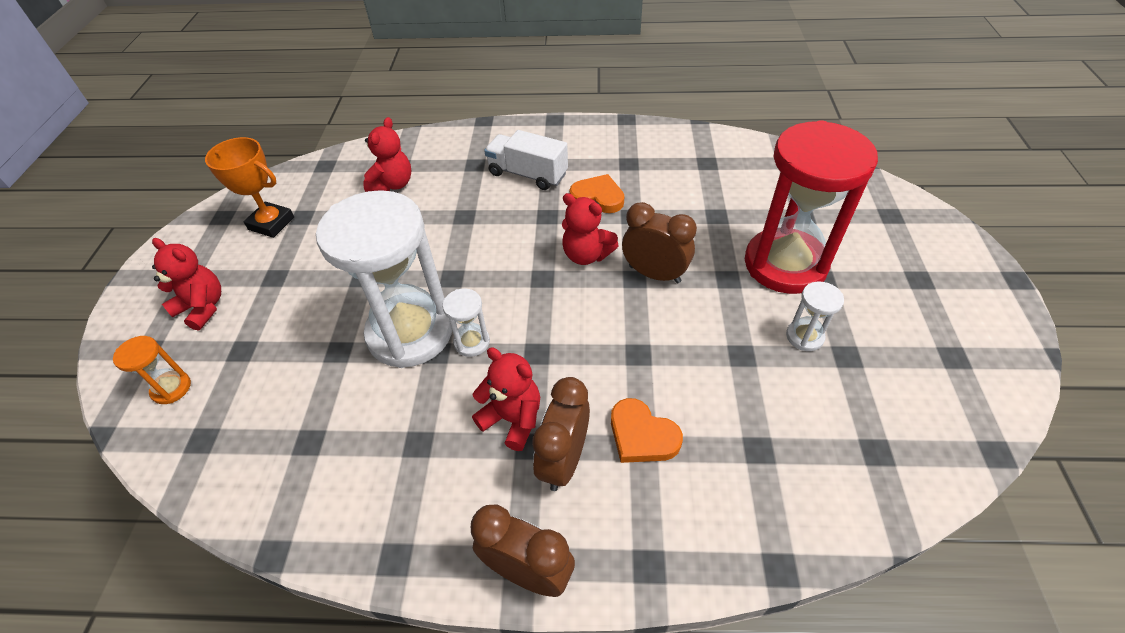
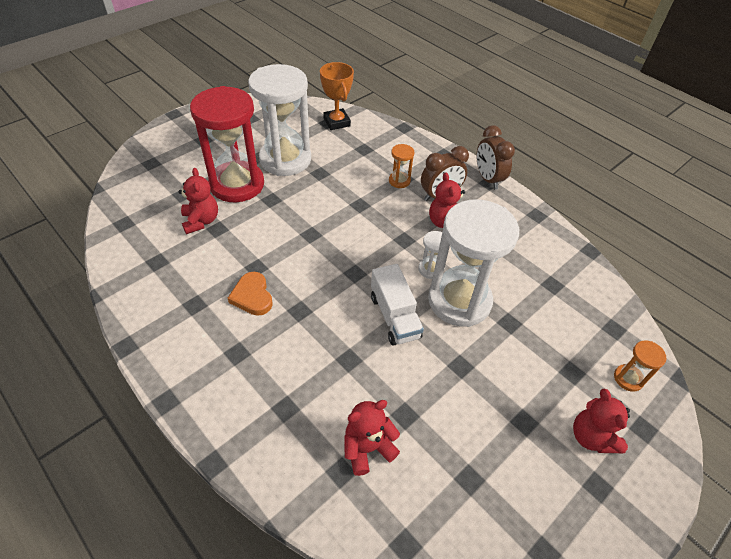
camera: 140 degrees left, 0 degrees up
(271, 223) = (500, 495): orange trophy -> orange trophy (336, 122)
(527, 174) = (264, 358): white truck -> white truck (394, 316)
(586, 255) = (314, 266): red teddy bear -> red teddy bear (201, 221)
(642, 435) = (399, 181): orange heart -> orange hourglass
(654, 274) = (298, 228): brown clock -> none
(804, 336) = (285, 159): white hourglass -> white hourglass, size x2.42

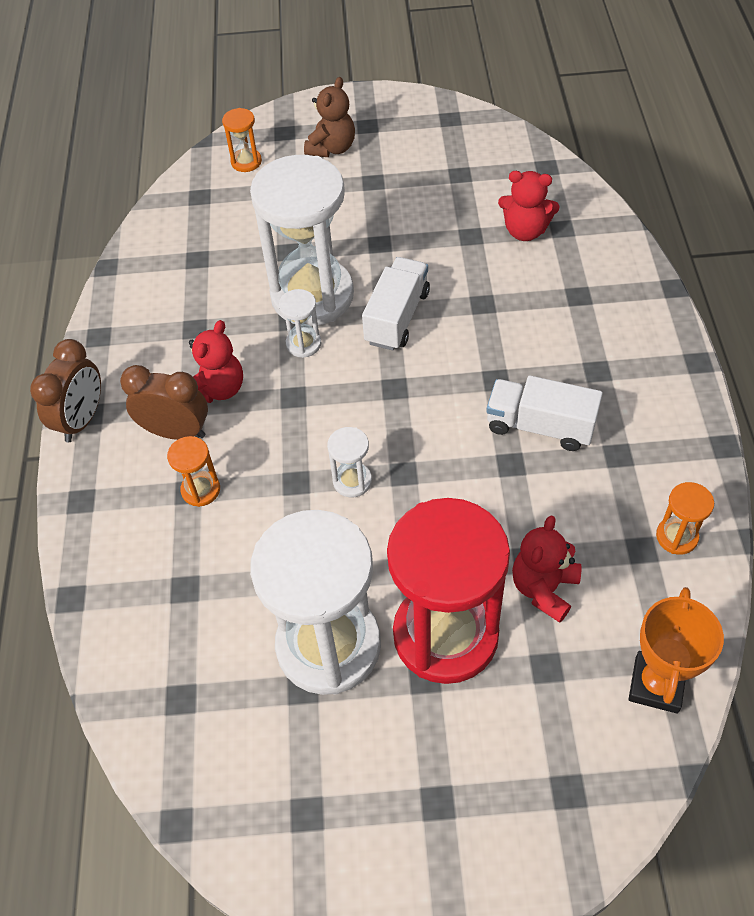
camera: 135 degrees left, 5 degrees up
(139, 277) = (676, 537): none -> orange hourglass
(252, 296) = (540, 426): orange heart -> white truck
(333, 218) = (352, 481): none -> white hourglass
(336, 122) = (163, 688): orange trophy -> orange trophy (656, 685)
(591, 437) = (332, 148): red teddy bear -> brown teddy bear

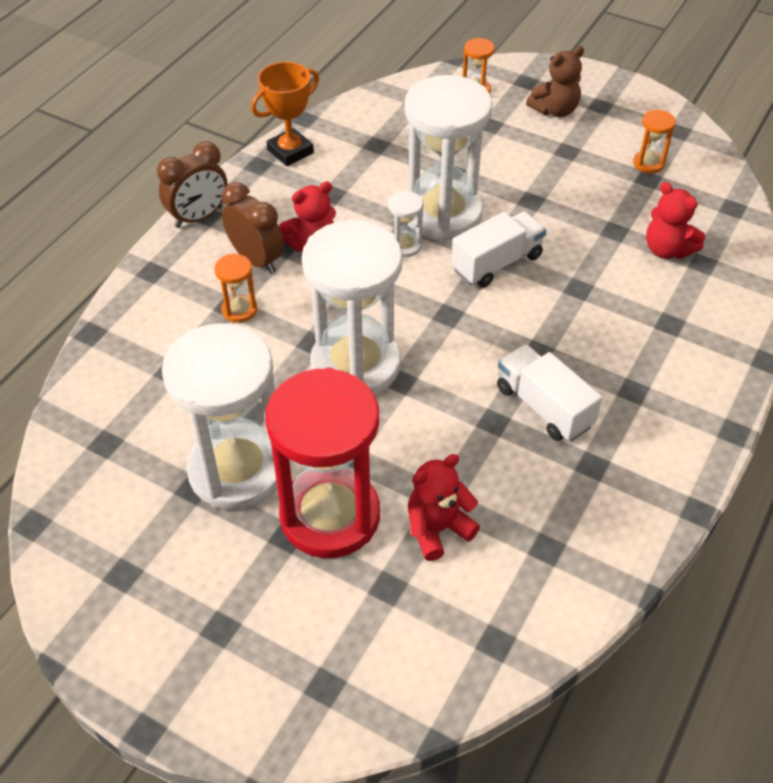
camera: 30 degrees right, 5 degrees down
(352, 481) = (355, 365): white hourglass -> white hourglass, size x2.42
(656, 685) = (466, 656): orange trophy -> orange trophy (290, 151)
(676, 537) = (587, 556): orange hourglass -> orange hourglass (648, 163)

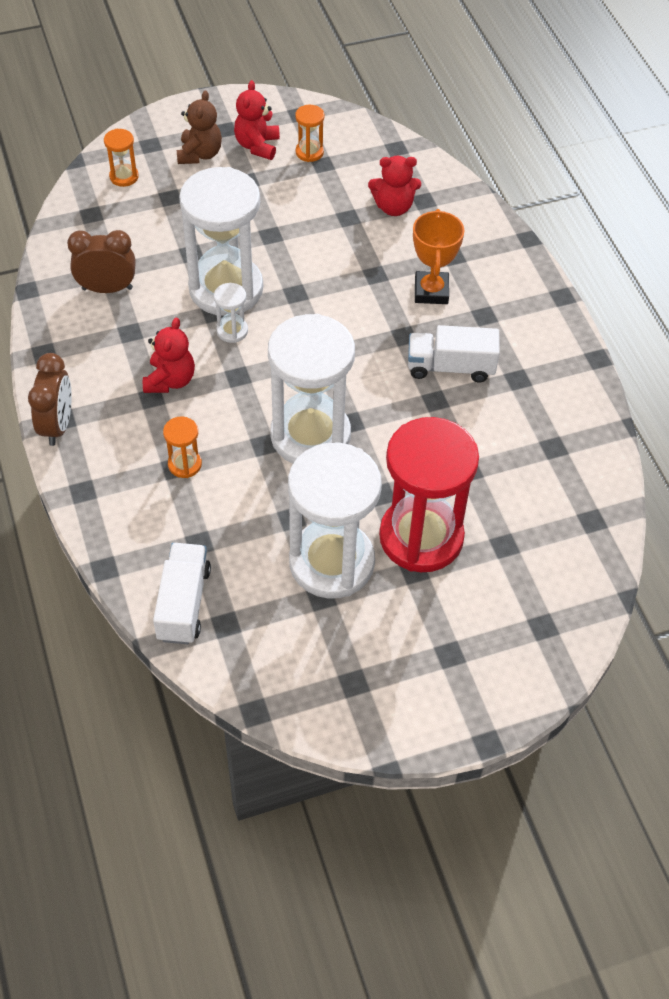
camera: 50 degrees left, 5 degrees up
(256, 260) = (146, 421): brown clock -> brown clock (107, 288)
(290, 151) = (53, 324): orange trophy -> orange trophy (431, 291)
(437, 529) = (487, 489): red teddy bear -> red teddy bear (257, 146)
(496, 263) = (306, 296): white truck -> white truck (183, 603)

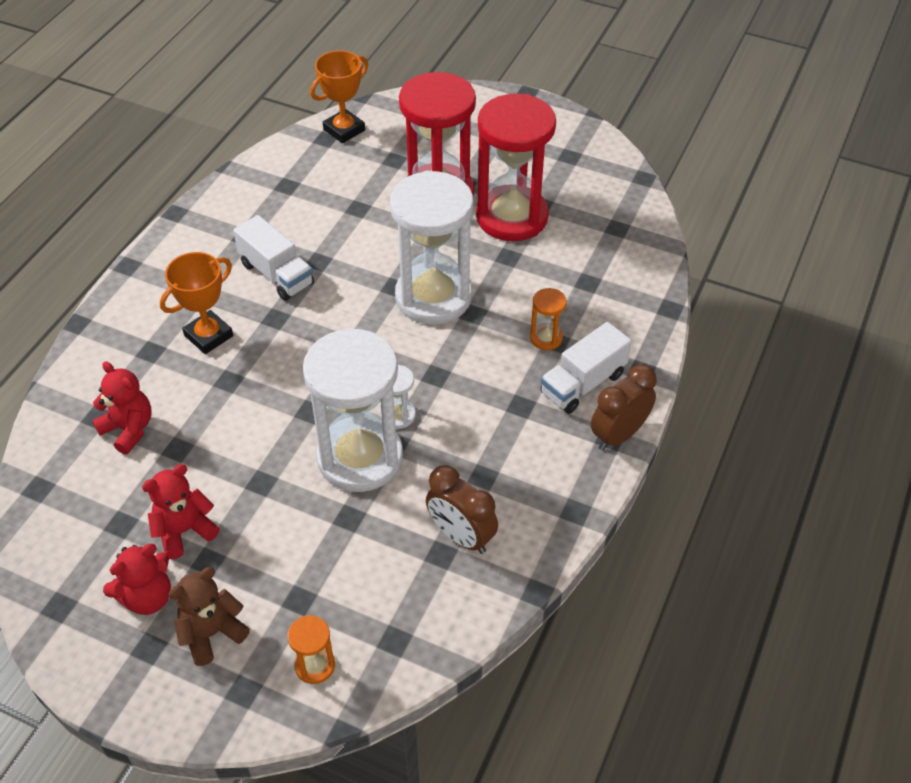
camera: 135 degrees left, 5 degrees down
(170, 380) = (492, 409): red teddy bear -> red teddy bear (184, 531)
(183, 603) = (634, 255): white truck -> white truck (583, 384)
(309, 152) = (113, 547): orange hourglass -> none
(331, 562) = (512, 217): white hourglass -> red hourglass
(590, 543) = (344, 130): none -> orange trophy

